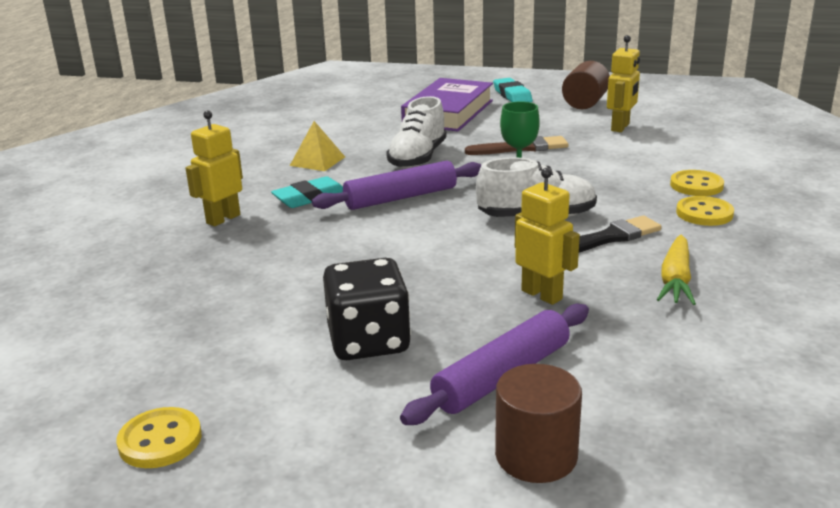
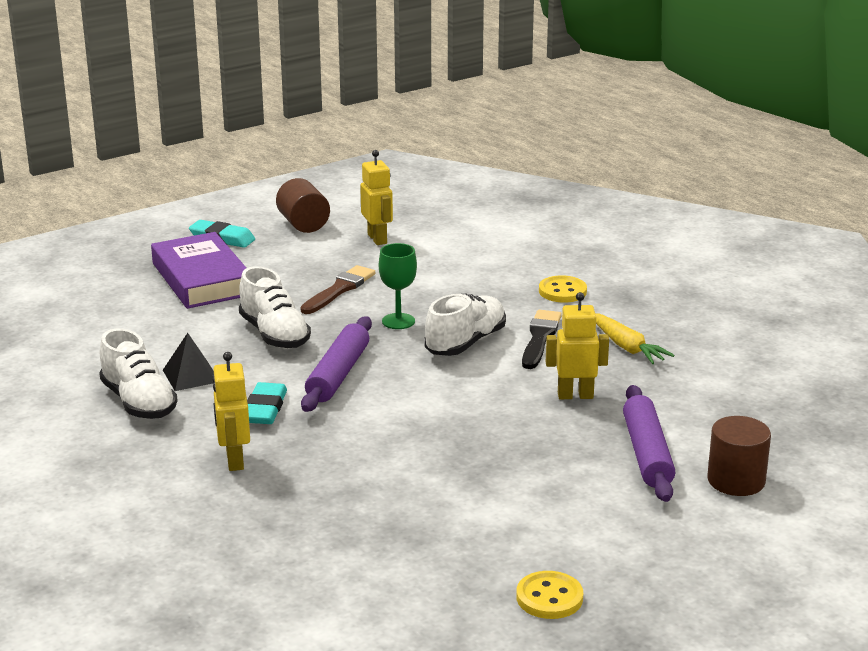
camera: 50 degrees left, 0 degrees up
(258, 163) = (139, 402): none -> white shoe
(317, 161) = (191, 375): yellow pyramid -> black pyramid
(368, 341) = (539, 479): black dice -> none
(696, 185) = (520, 271): yellow button -> none

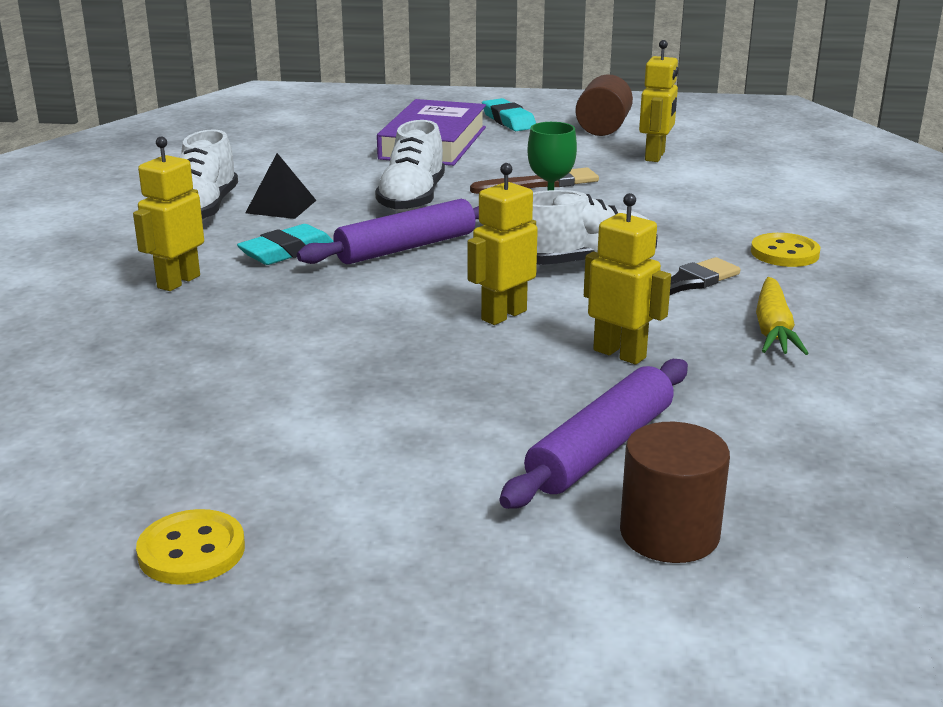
camera: 40 degrees right, 0 degrees up
(477, 398) = (503, 315): none -> yellow robot

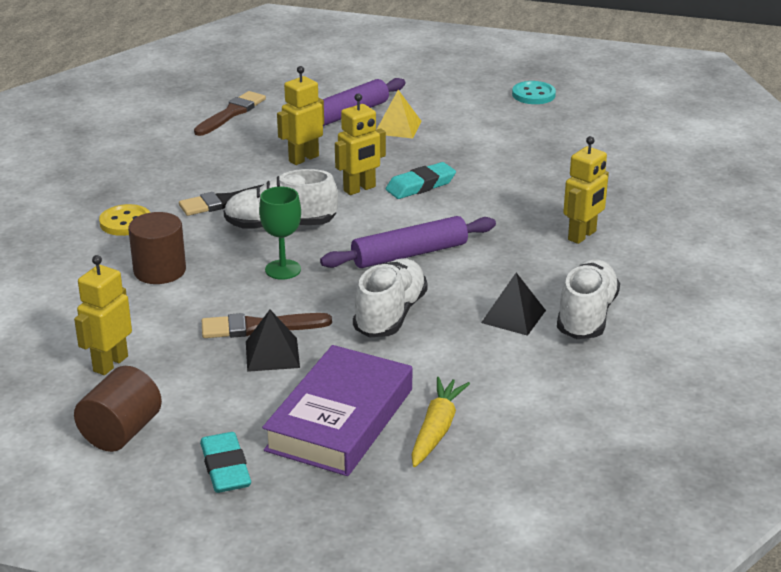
camera: 170 degrees left, 5 degrees up
(191, 551) = (533, 95): yellow button -> turquoise button
(287, 252) = (504, 258): turquoise eraser -> turquoise eraser (420, 185)
(484, 429) = (398, 127): none -> yellow pyramid
(514, 169) = (272, 354): none -> black pyramid
(620, 354) = (303, 158): yellow robot -> yellow robot turned 90 degrees clockwise
(669, 534) = (337, 85): brown cylinder -> brown cylinder (159, 271)
(773, 329) = (200, 165): yellow carrot -> yellow carrot (436, 429)
(826, 431) = (231, 113): none -> brown brush

